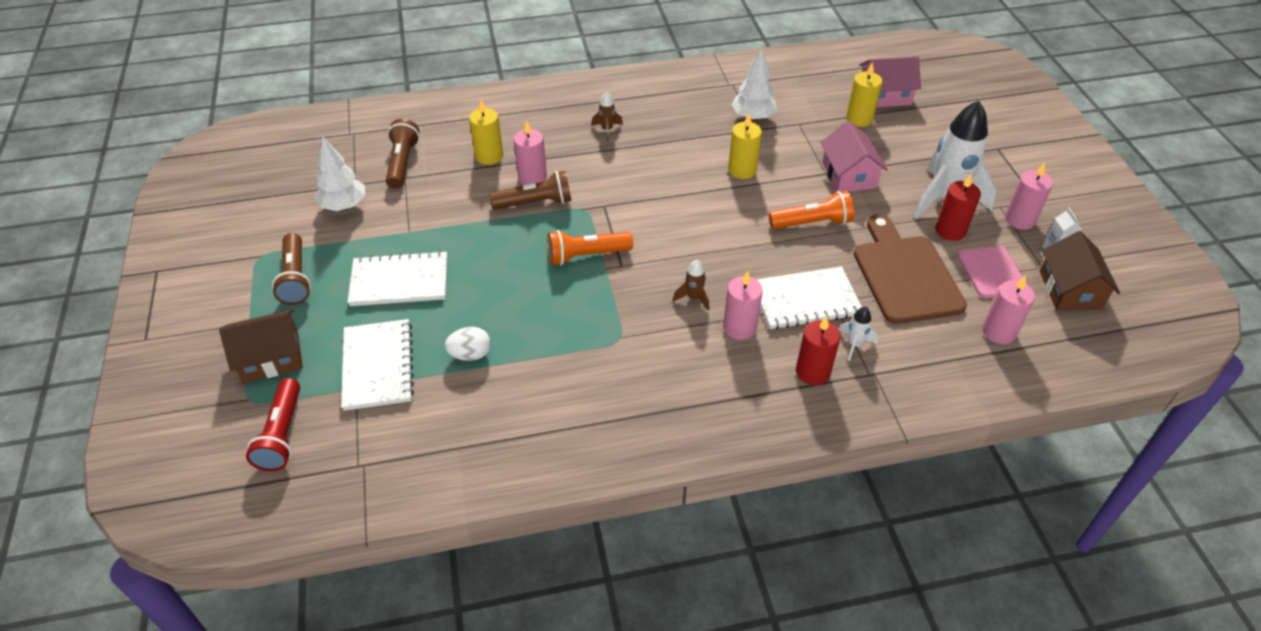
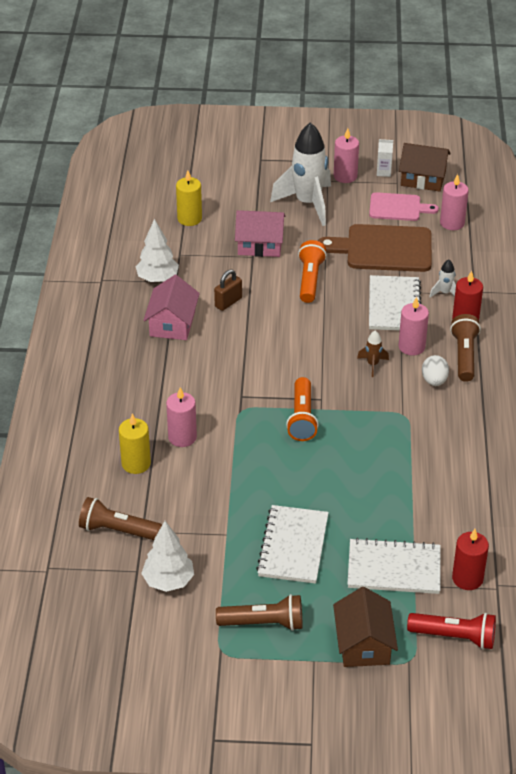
camera: 75 degrees left, 5 degrees down
(470, 354) = (397, 507): white egg -> white egg (434, 381)
(535, 203) = (220, 440): brown flashlight -> brown flashlight (464, 356)
(607, 130) = (133, 375): brown rocket -> none
(742, 170) = (228, 302): yellow candle -> brown padlock
(884, 95) = (164, 195): pink house -> pink house (172, 323)
(950, 231) = (345, 213): red candle -> red candle (467, 578)

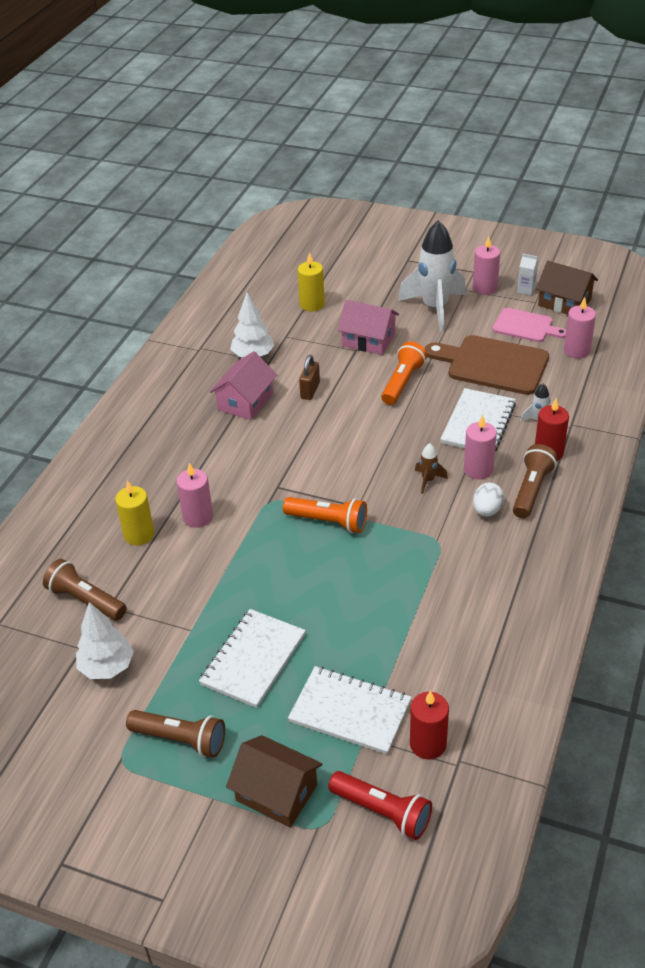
camera: 20 degrees right, 0 degrees up
(228, 302) = (310, 390): brown padlock -> brown padlock turned 45 degrees counterclockwise
(302, 418) = (328, 522): orange flashlight -> orange flashlight turned 90 degrees counterclockwise
(363, 643) = (276, 792): brown house -> brown house turned 75 degrees counterclockwise

